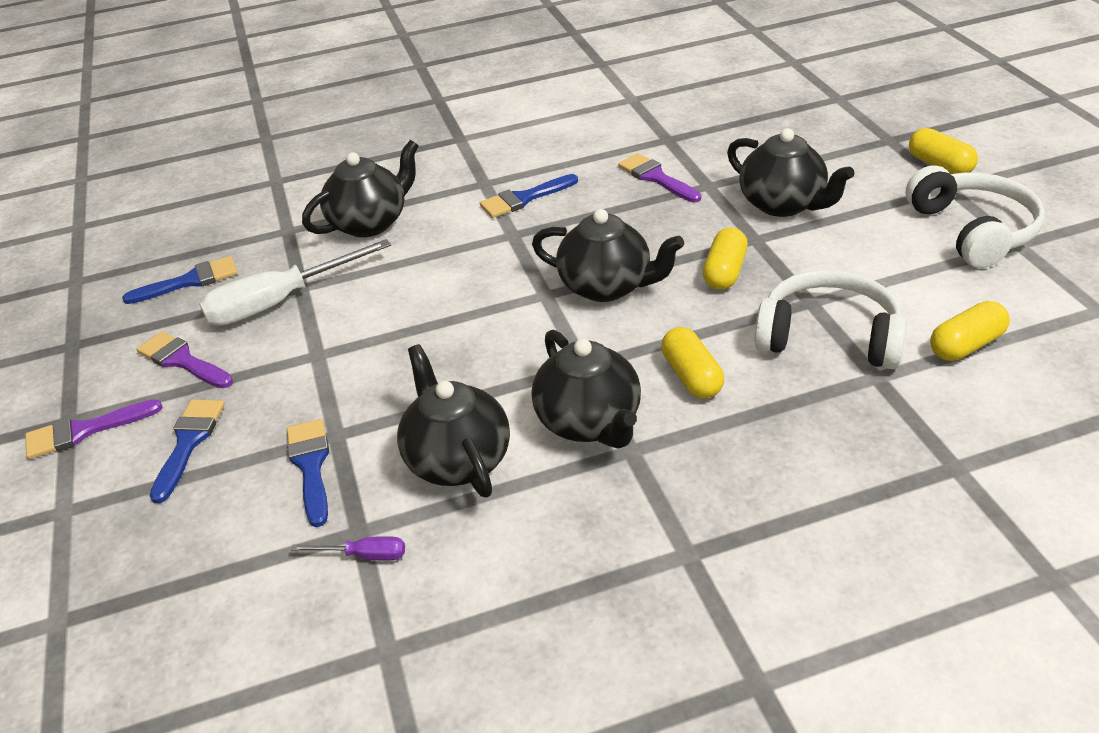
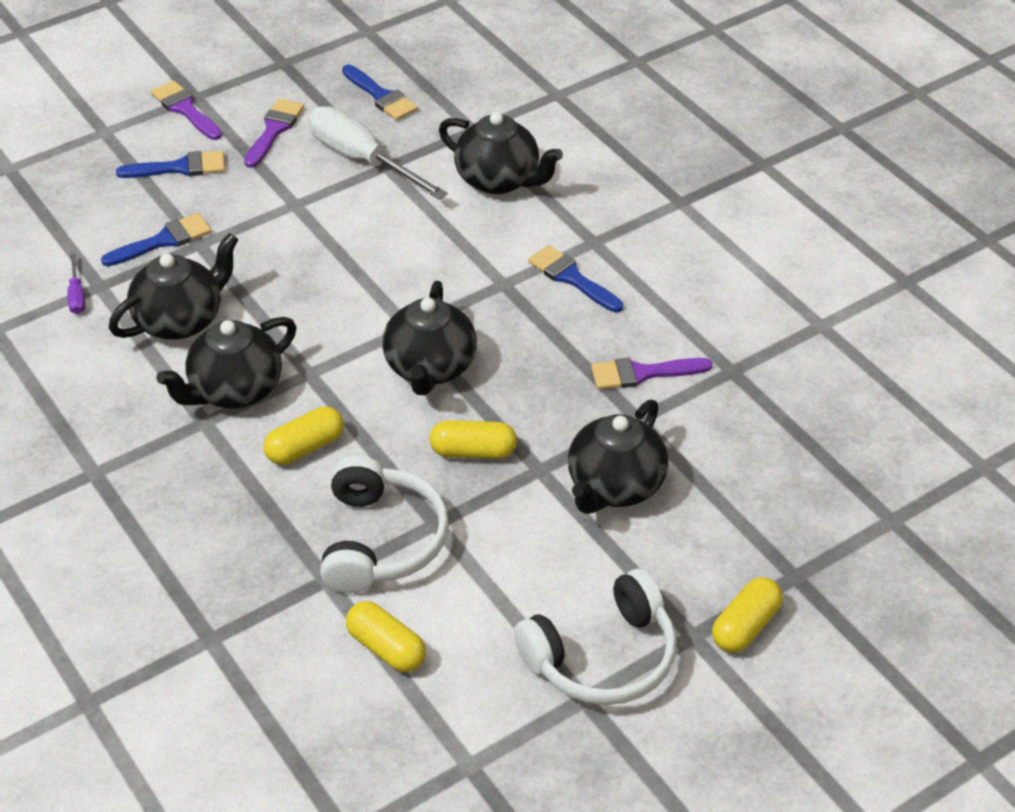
camera: 70 degrees right, 5 degrees up
(656, 178) = (642, 373): purple brush -> purple brush turned 135 degrees counterclockwise

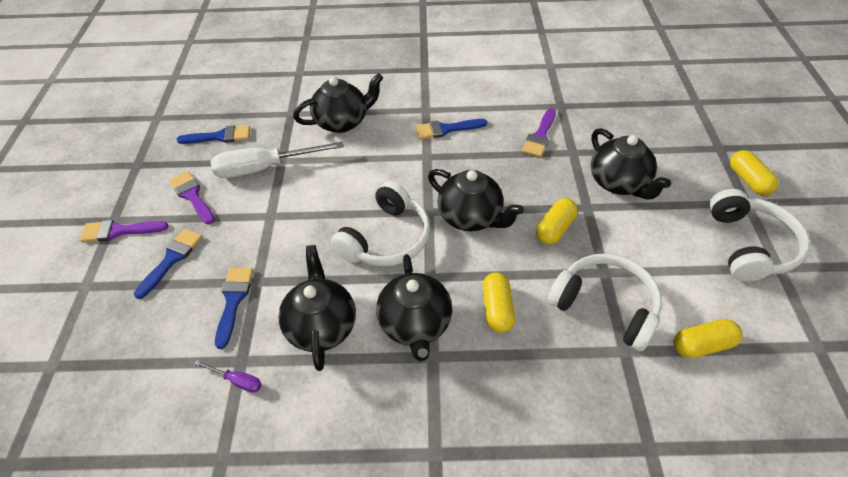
camera: 55 degrees left, 5 degrees up
(336, 312) = (386, 238): none -> white headphones

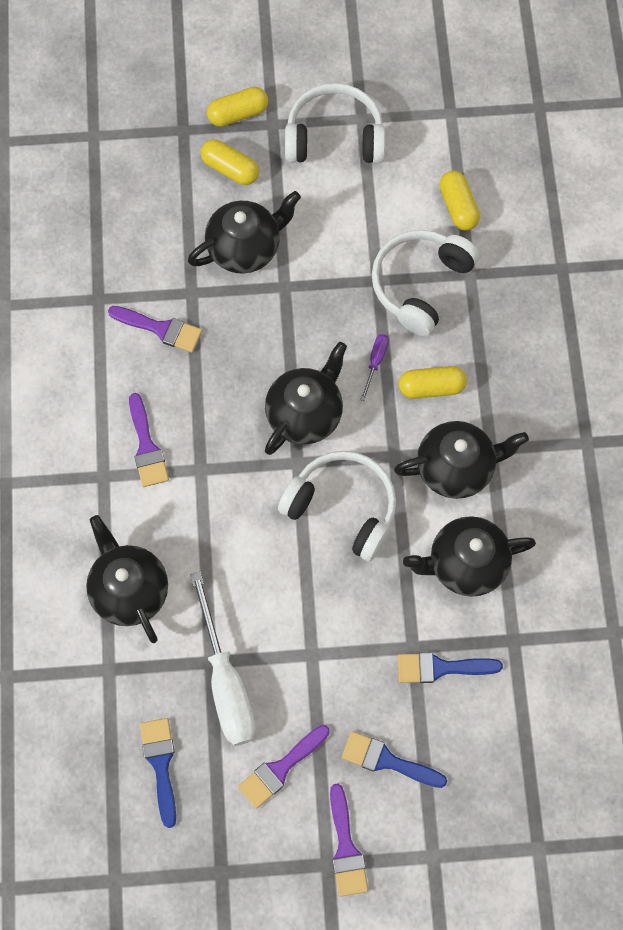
camera: 95 degrees left, 20 degrees up
(237, 381) = (536, 638): purple screwdriver -> purple screwdriver (375, 362)
(446, 129) = (147, 447): blue brush -> purple brush
(554, 228) = (319, 324): yellow capsule -> yellow capsule (230, 169)

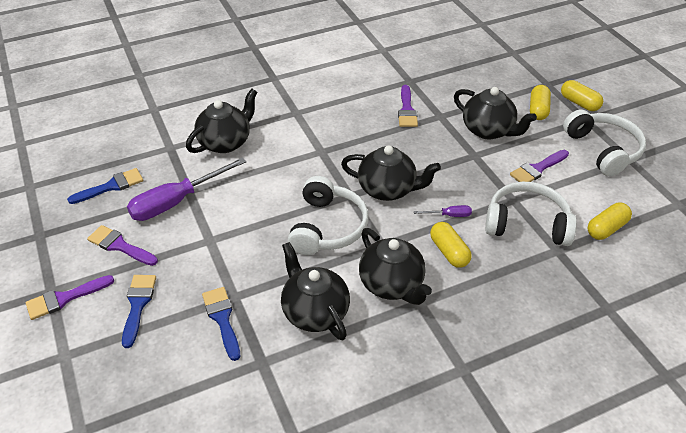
camera: 70 degrees right, 25 degrees down
(147, 447) = (324, 125): purple brush -> purple brush (537, 169)
(226, 682) = (176, 202): white screwdriver -> purple screwdriver

